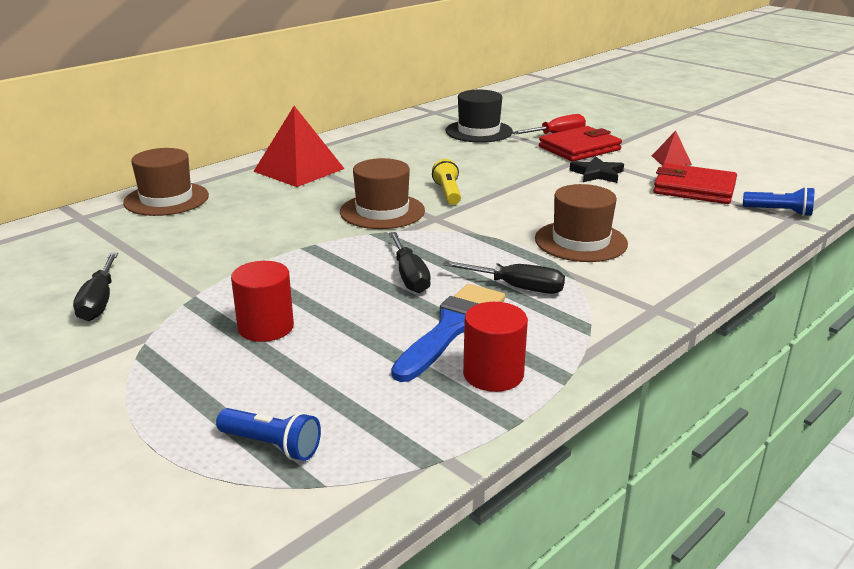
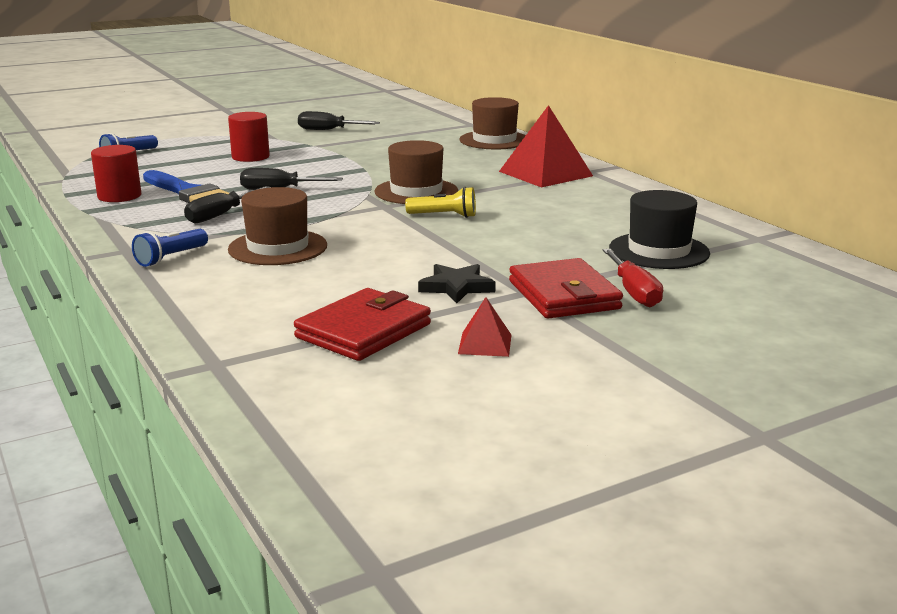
camera: 105 degrees right, 5 degrees down
(779, 212) = (243, 363): blue flashlight -> blue flashlight (171, 258)

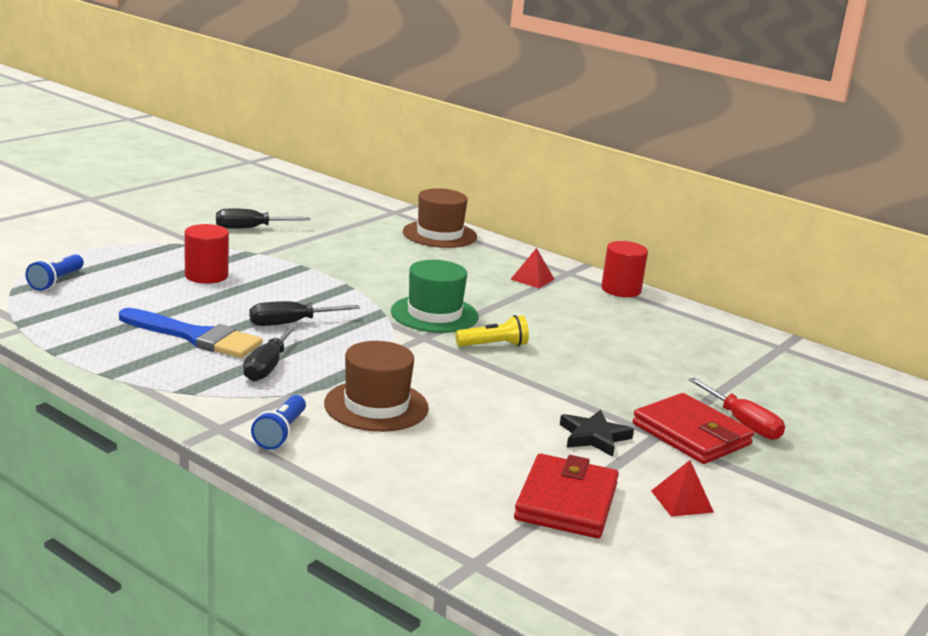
camera: 25 degrees left, 0 degrees up
(119, 196) = (120, 348): red cylinder -> red cylinder (621, 289)
(416, 191) = (434, 314): brown hat -> green hat
(545, 173) = (532, 279): red pyramid -> red pyramid, size x0.48
(659, 251) = (719, 371): black hat -> none

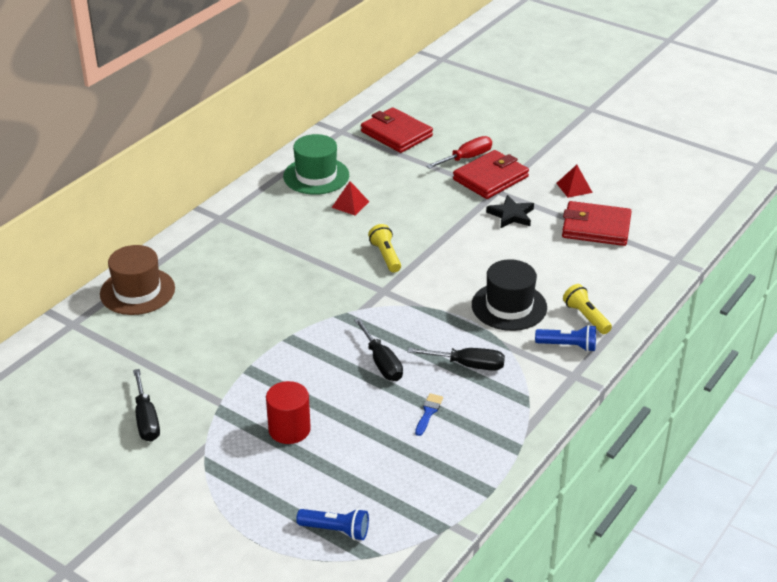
camera: 90 degrees left, 15 degrees up
(196, 337) = (428, 412): blue brush -> blue brush, size x0.43
(339, 456) = (586, 317): none -> yellow flashlight
(376, 406) = (509, 306): brown hat -> black hat
(434, 314) = (335, 287): green hat -> green hat (316, 176)
(532, 279) = (241, 237): red pyramid -> red pyramid (350, 204)
(621, 289) = (251, 193): red cylinder -> none
(790, 381) = (396, 134): none -> red wallet

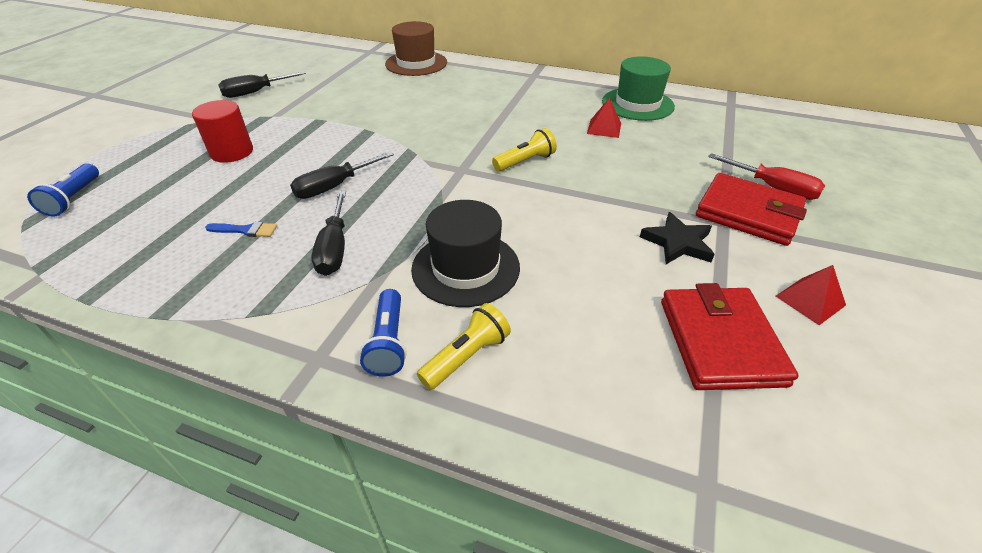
camera: 75 degrees right, 5 degrees up
(396, 134) = (766, 134): red wallet -> none

